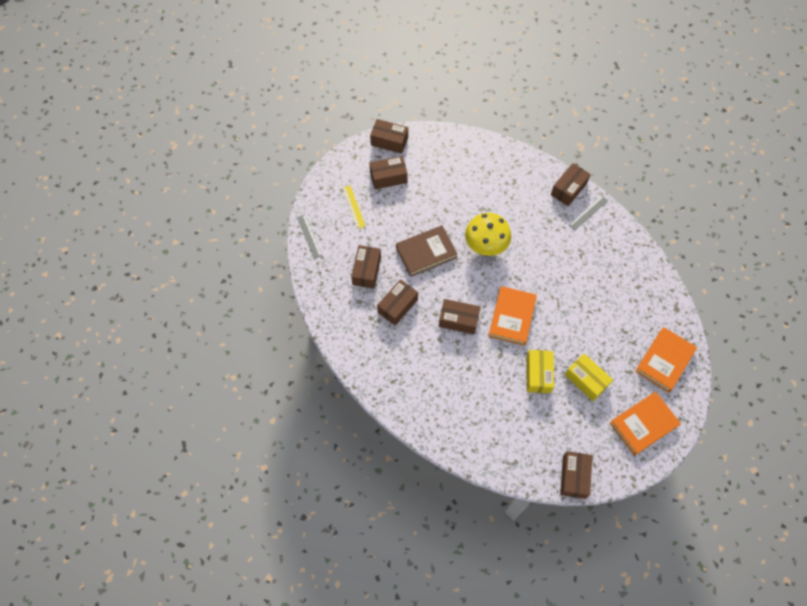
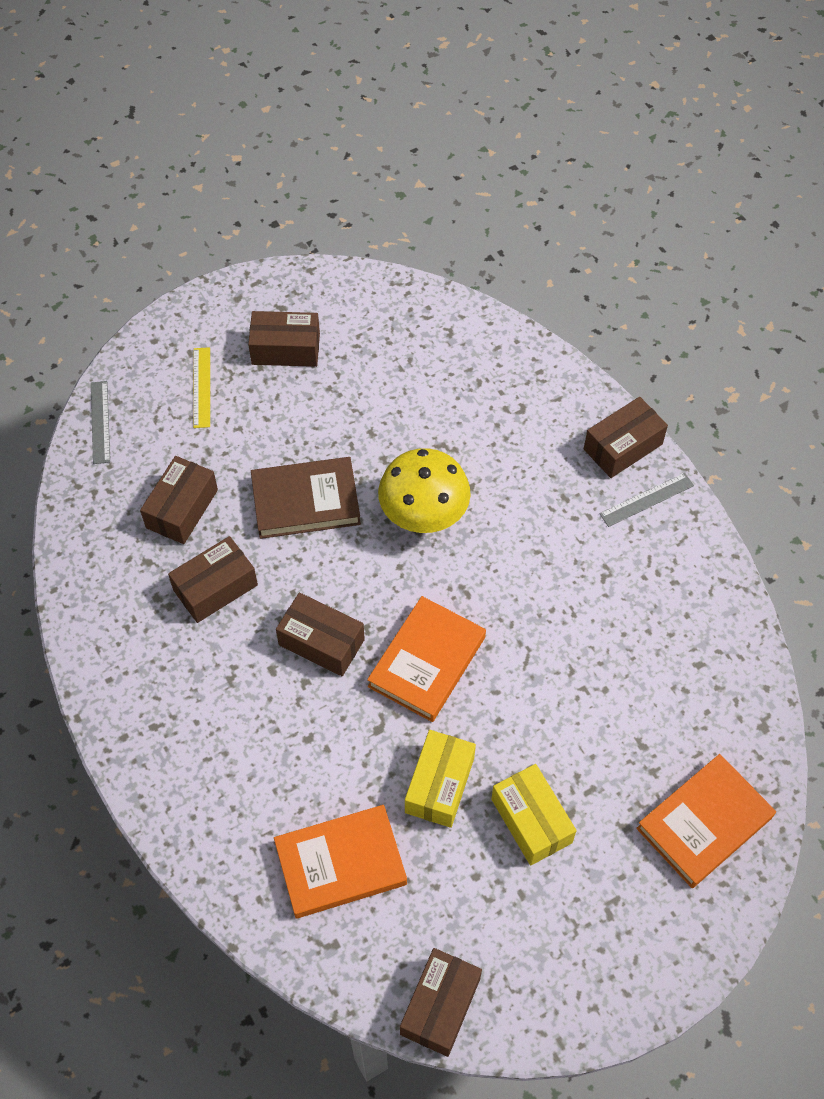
camera: 15 degrees right, 5 degrees down
(389, 141) = (311, 285): brown box -> none
(643, 424) = (618, 939): orange book -> orange book (340, 863)

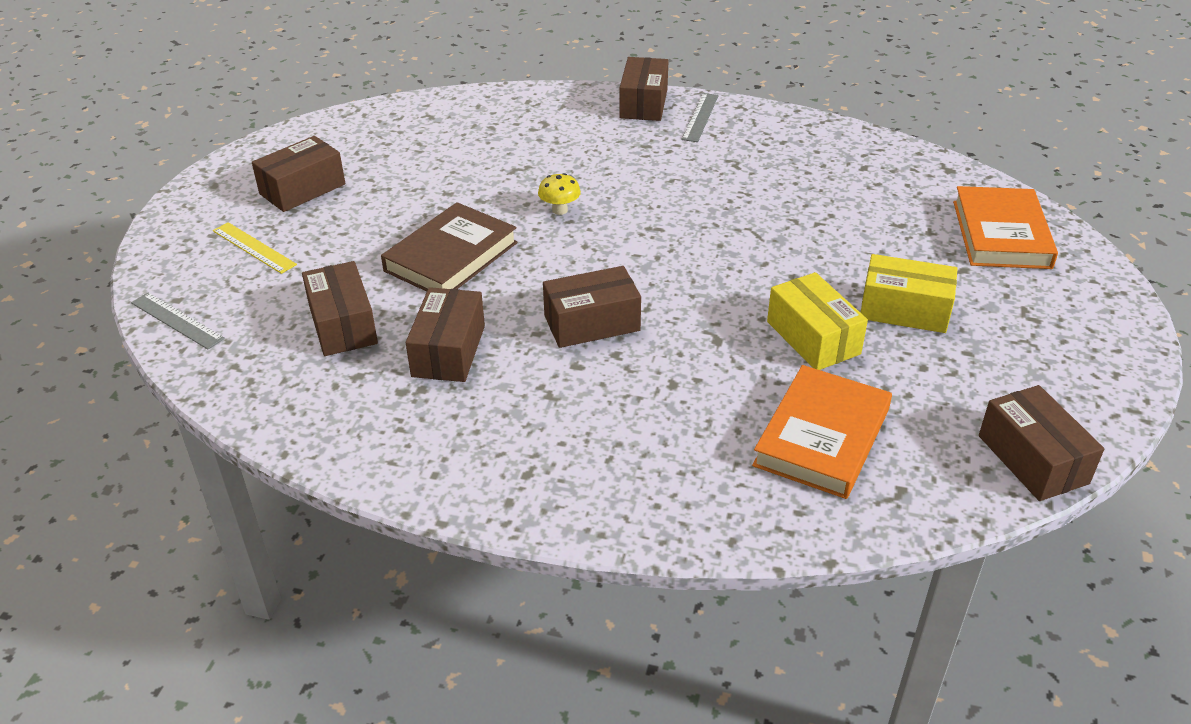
camera: 45 degrees left, 20 degrees down
(424, 516) = (559, 210): yellow mushroom -> yellow mushroom, size x0.44
(427, 662) = (690, 280): orange book -> none

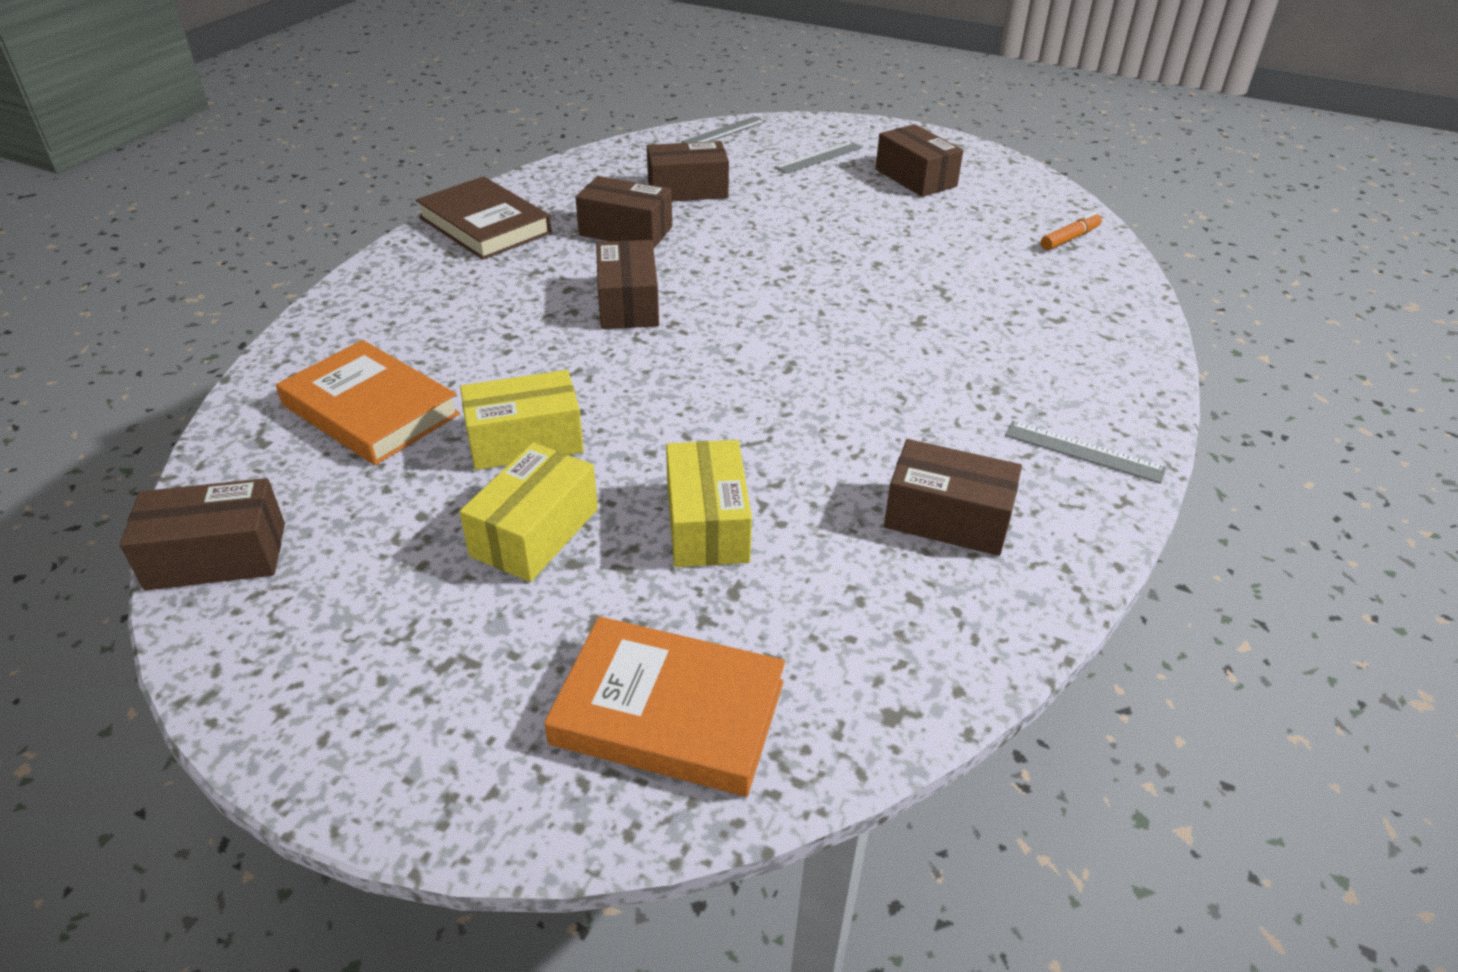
camera: 100 degrees right, 0 degrees up
(254, 247) = (819, 157): yellow ruler -> grey ruler
(415, 117) = (1069, 238): none -> orange marker
(451, 257) = (773, 241): brown book -> brown book (484, 225)
(559, 210) = (845, 308): yellow mushroom -> none
(643, 103) = (1123, 405): brown box -> brown box (947, 518)
(850, 242) = (707, 524): none -> yellow box

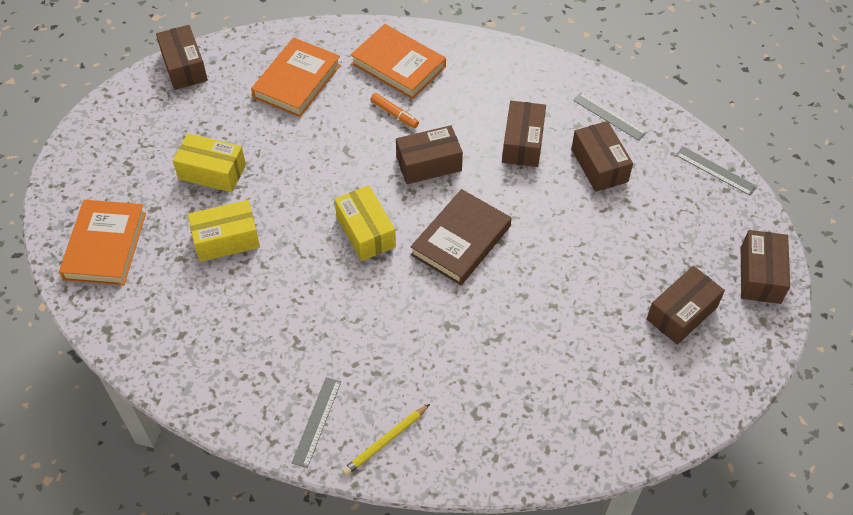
camera: 80 degrees right, 15 degrees up
(411, 307) = (398, 65): none -> orange book
(484, 225) = (505, 69): brown book -> brown book (461, 240)
(525, 440) = (282, 150): yellow box -> yellow box (366, 232)
(819, 157) = (693, 241): grey ruler -> grey ruler (609, 116)
(947, 518) = (244, 348): brown box -> brown box (760, 275)
(1069, 238) = (608, 429): orange marker -> orange marker (394, 114)
(1109, 393) = (385, 441): none -> yellow pencil

